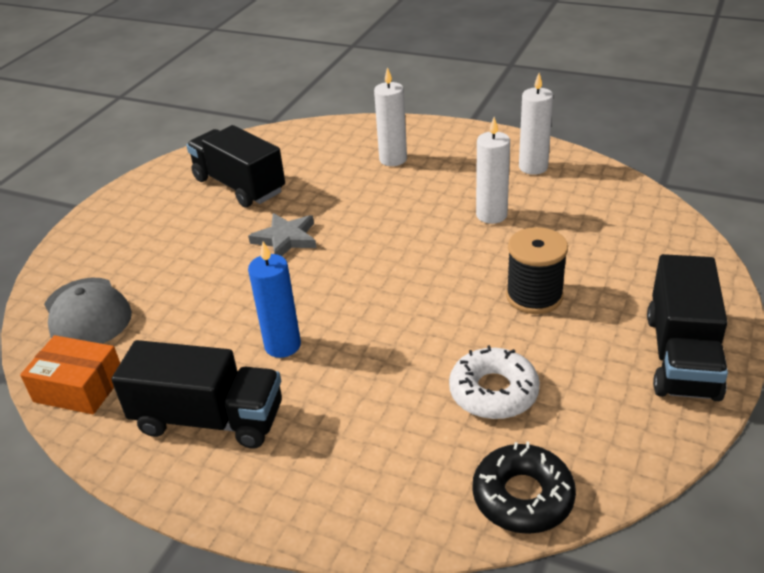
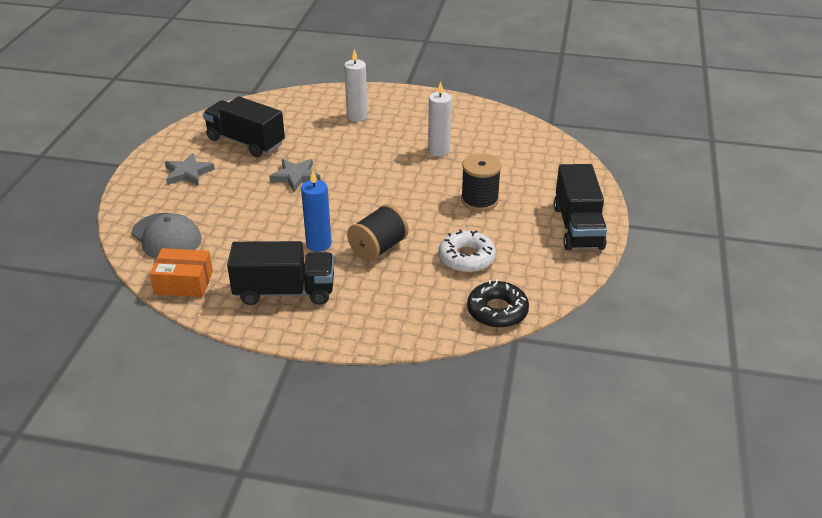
camera: 15 degrees left, 0 degrees up
(152, 223) = (188, 173): none -> grey star
(365, 361) = (378, 248): none -> black spool
(533, 167) = (460, 116): white candle -> none

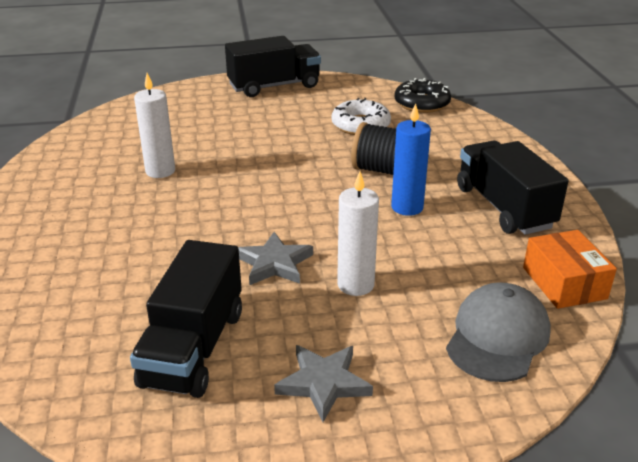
camera: 110 degrees left, 5 degrees down
(357, 116) = (77, 252): white candle -> white candle (355, 285)
(479, 200) = (256, 133): black spool -> none

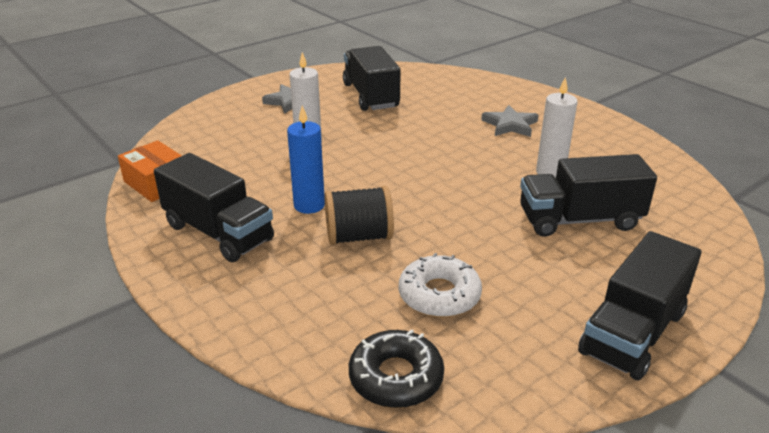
camera: 150 degrees right, 0 degrees up
(204, 135) = (579, 220): none -> black truck
(274, 263) = (373, 139): grey star -> grey star (510, 125)
(497, 337) = (201, 142): grey cap -> none

